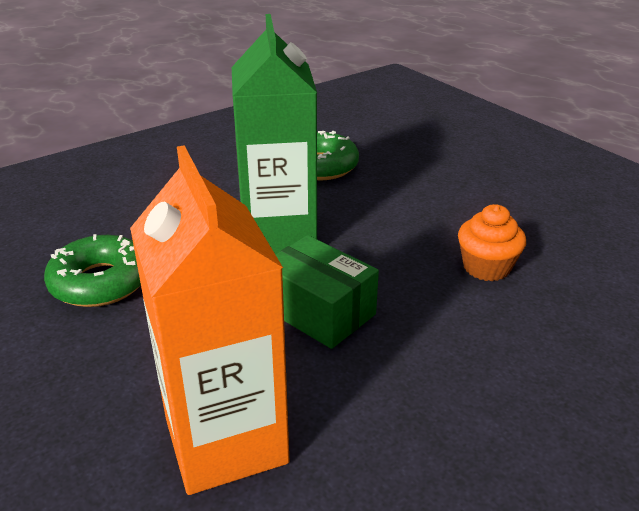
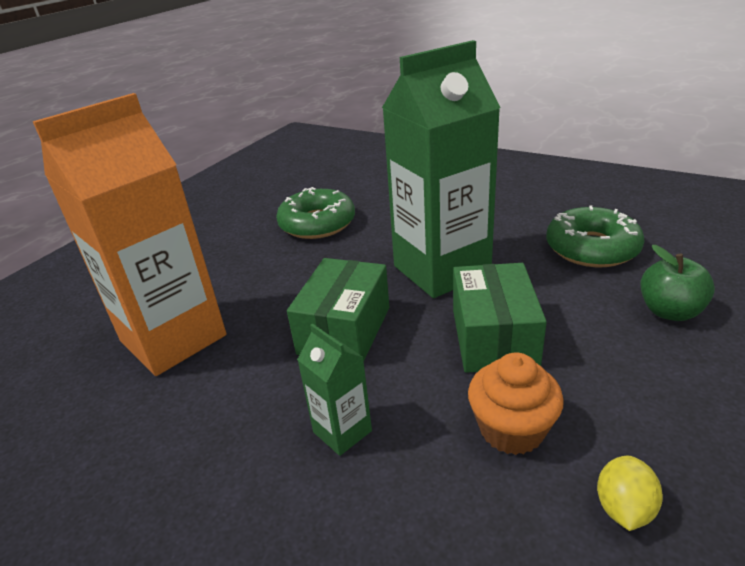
camera: 70 degrees right, 0 degrees up
(390, 242) = (494, 338): none -> green box
(415, 172) = (669, 311): none -> green apple
(448, 344) = (342, 431): none -> green carton
(563, 253) = (623, 508): none -> yellow lemon

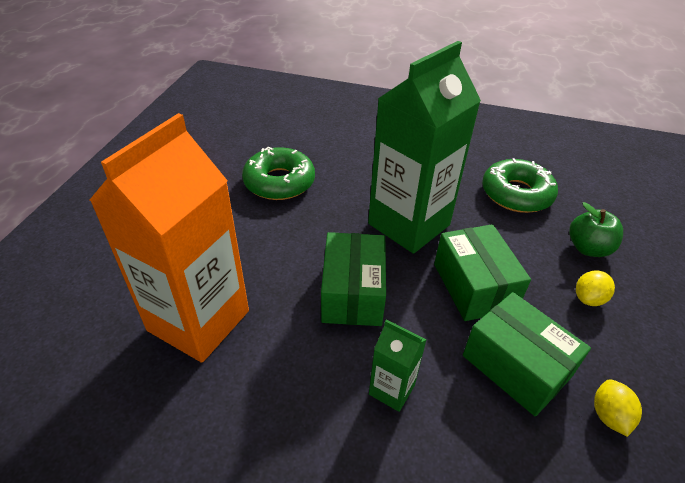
camera: 20 degrees left, 10 degrees up
(511, 429) = (516, 366): orange cupcake -> green box
(648, 367) = (588, 298): none -> yellow lemon

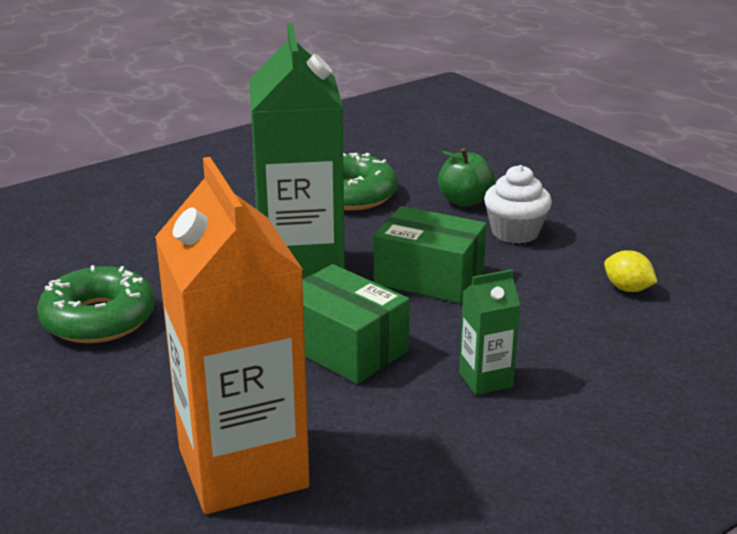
camera: 50 degrees left, 15 degrees down
(516, 366) = (537, 304): green box -> none
(588, 298) = (515, 232): yellow lemon -> white cupcake

